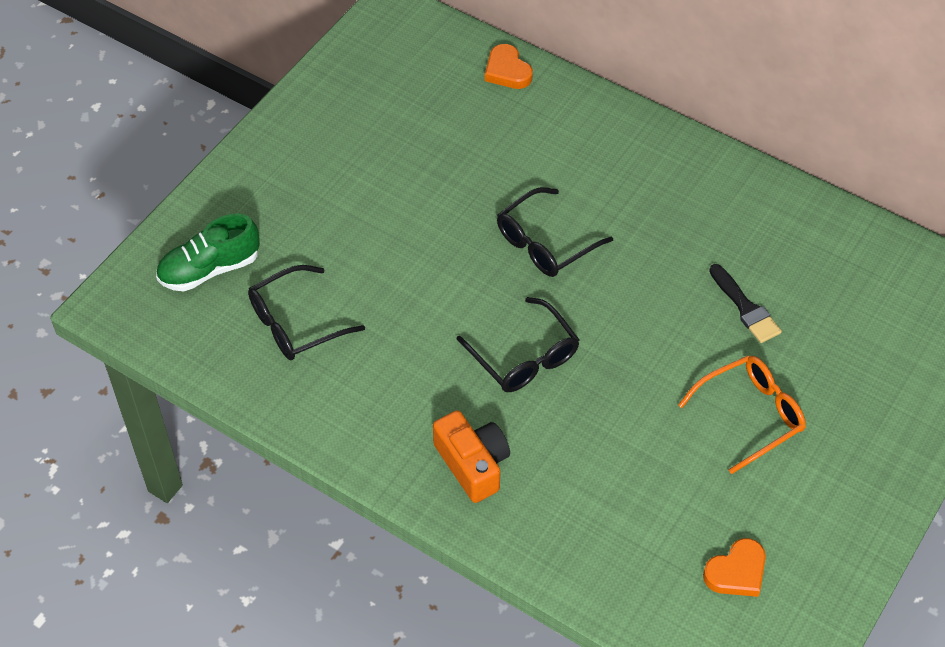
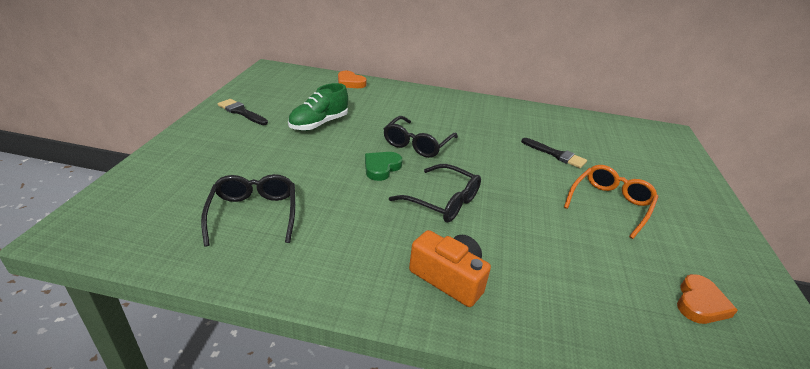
camera: 25 degrees left, 20 degrees down
(210, 269) = (168, 193): green shoe -> green shoe (319, 124)
(295, 323) = (253, 213): black glasses -> black glasses turned 135 degrees clockwise
(321, 124) = (241, 112): none -> black brush
(472, 280) = (381, 168): none -> green heart

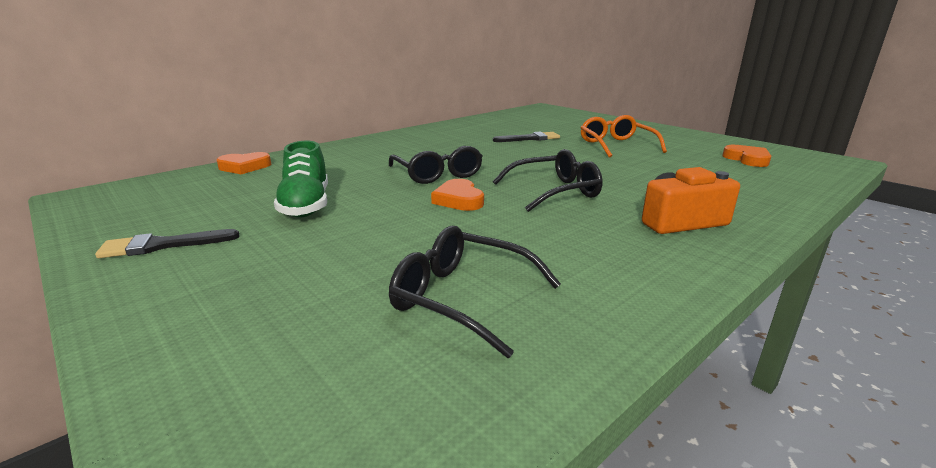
camera: 50 degrees left, 10 degrees down
(381, 168) = (459, 200): green heart -> orange heart

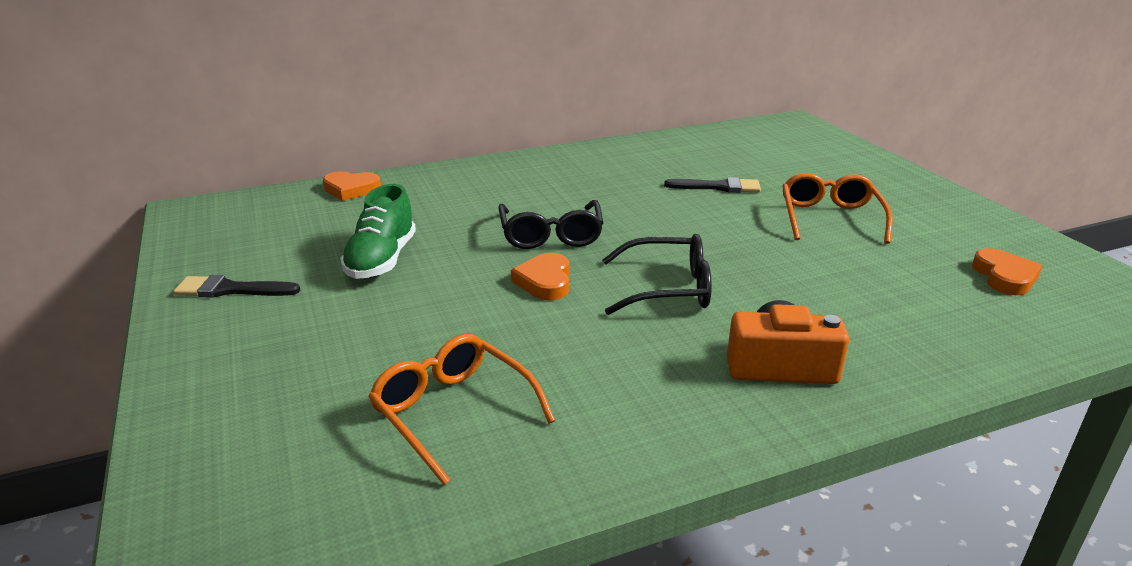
camera: 20 degrees right, 5 degrees up
(462, 298) = (453, 412): black glasses -> orange glasses

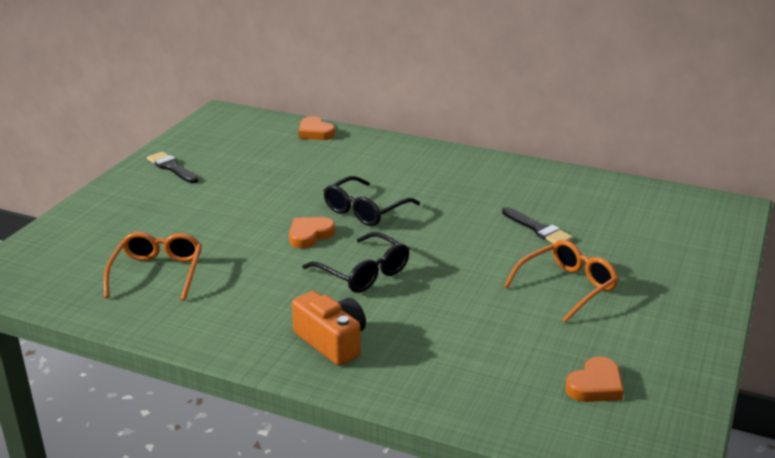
camera: 45 degrees right, 0 degrees up
(381, 260) = (256, 183): green shoe -> none

